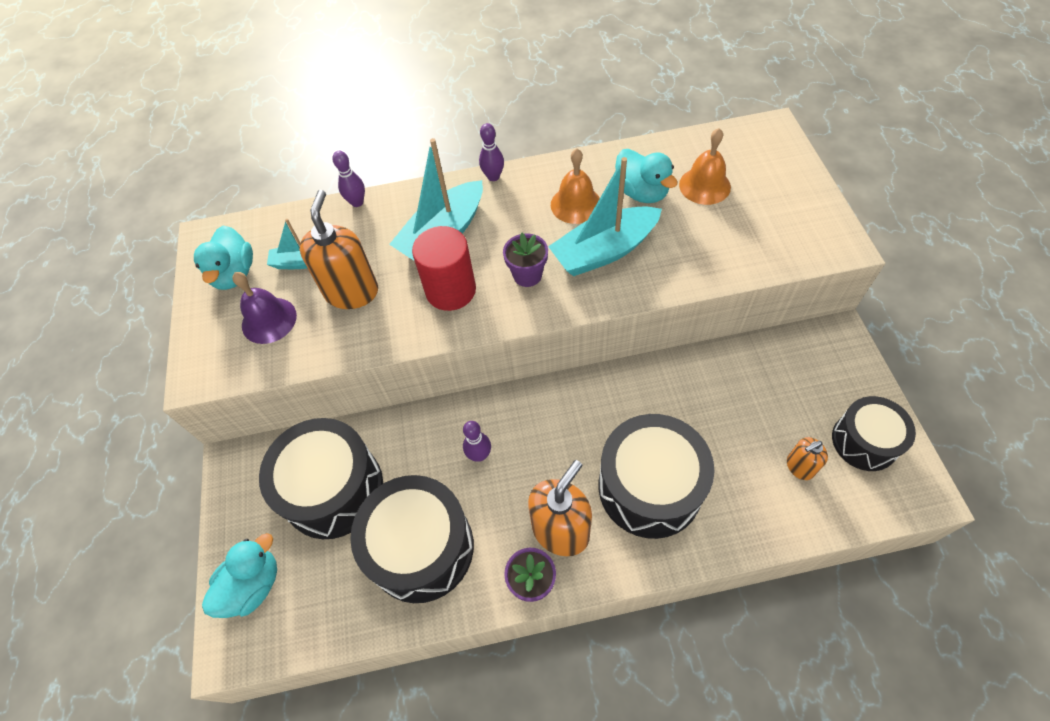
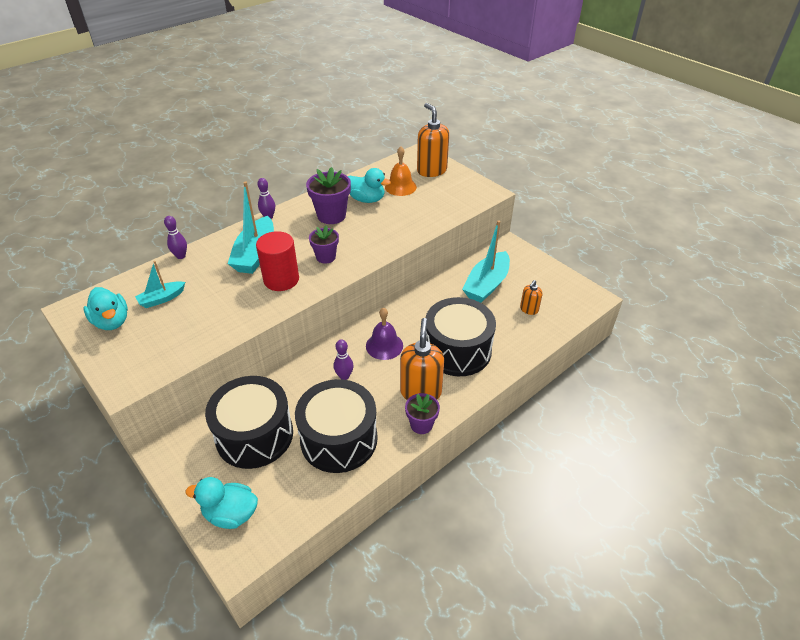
camera: 35 degrees left, 15 degrees down
(253, 585) = (231, 514): turquoise duck -> turquoise duck turned 90 degrees counterclockwise
(269, 320) = (159, 337): purple bell -> purple bell (384, 345)
(352, 292) = (212, 302): orange soap dispenser -> orange soap dispenser (431, 170)
(576, 204) = (331, 215): orange bell -> purple flower pot
(604, 251) = (364, 232): turquoise boat -> turquoise boat (486, 285)
(864, 441) = (552, 286): black drum -> none

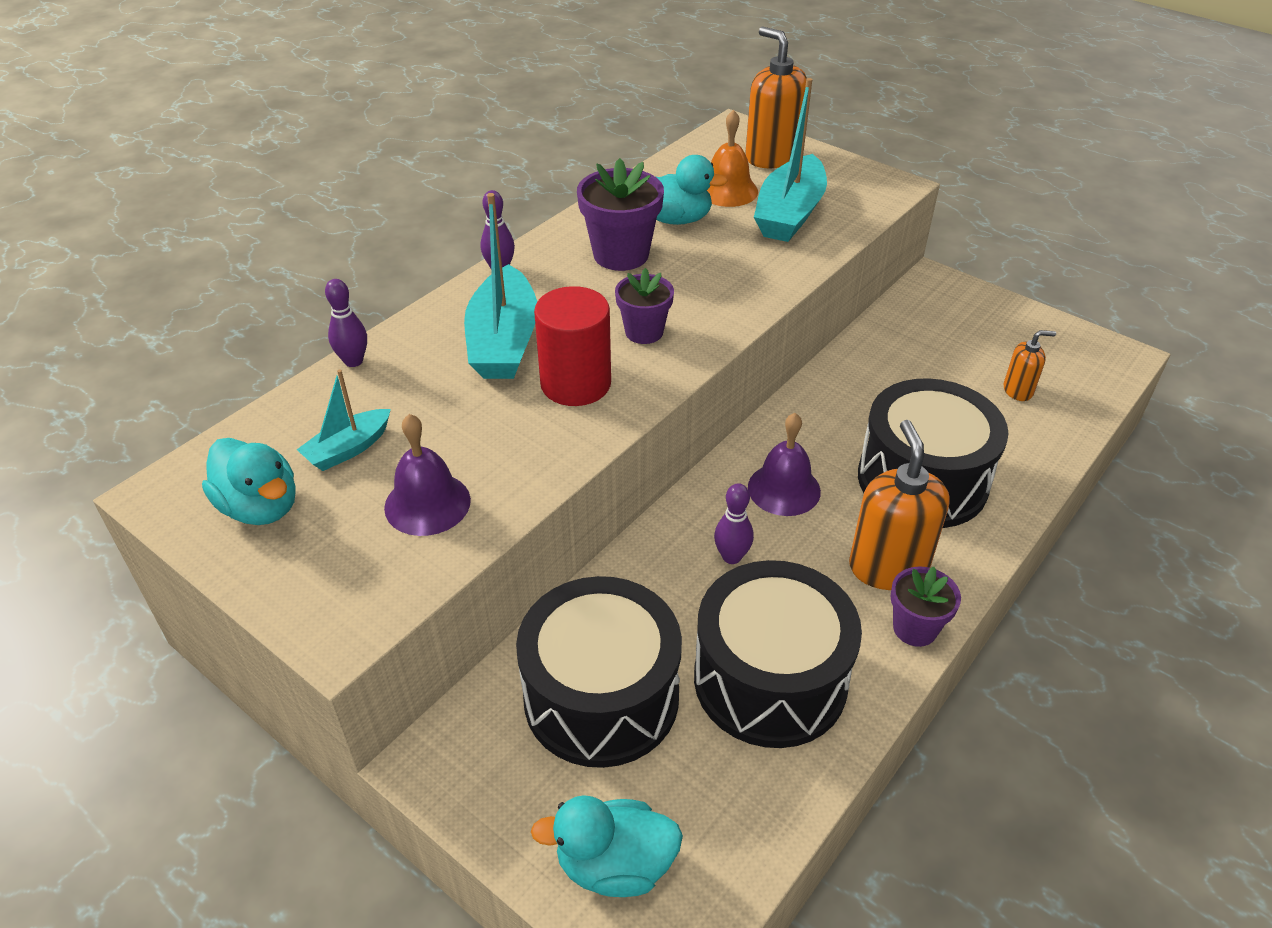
camera: 10 degrees left, 0 degrees up
(187, 330) = (427, 503): none -> purple bell
(486, 285) = (924, 355): turquoise boat -> turquoise boat (789, 214)
(529, 309) = (1018, 390): orange soap dispenser -> orange soap dispenser turned 120 degrees counterclockwise

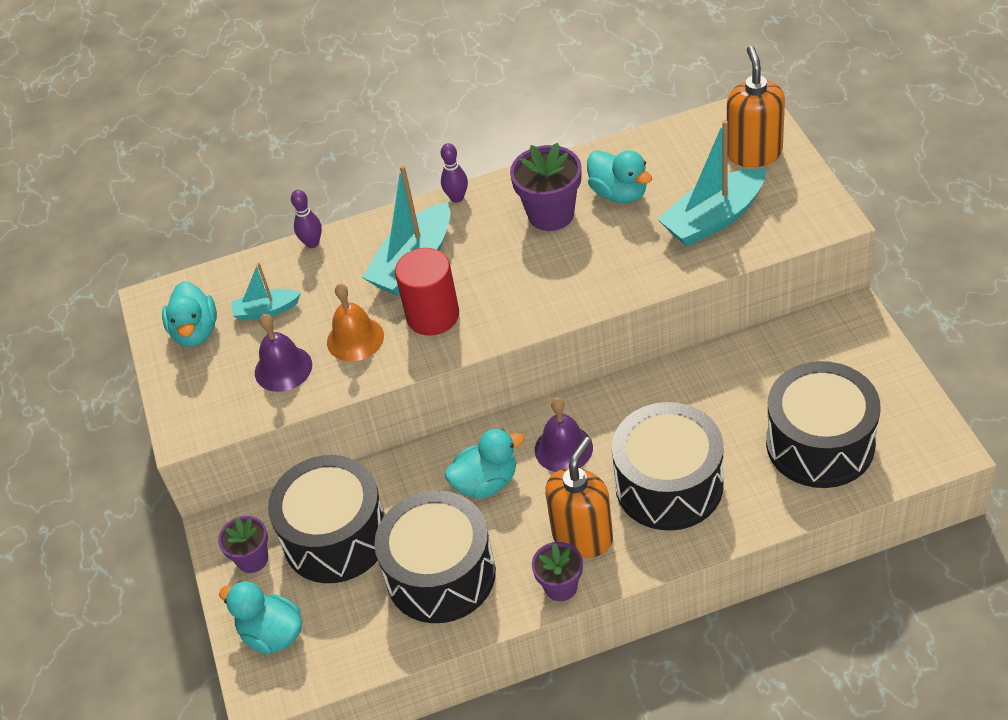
camera: 40 degrees right, 5 degrees up
(644, 332) = (511, 290): purple flower pot -> purple flower pot (252, 559)
(727, 190) = (685, 178): orange bell -> orange bell (355, 339)
(731, 557) = (486, 482): purple bowling pin -> turquoise duck
(1018, 390) = (820, 444): orange soap dispenser -> black drum

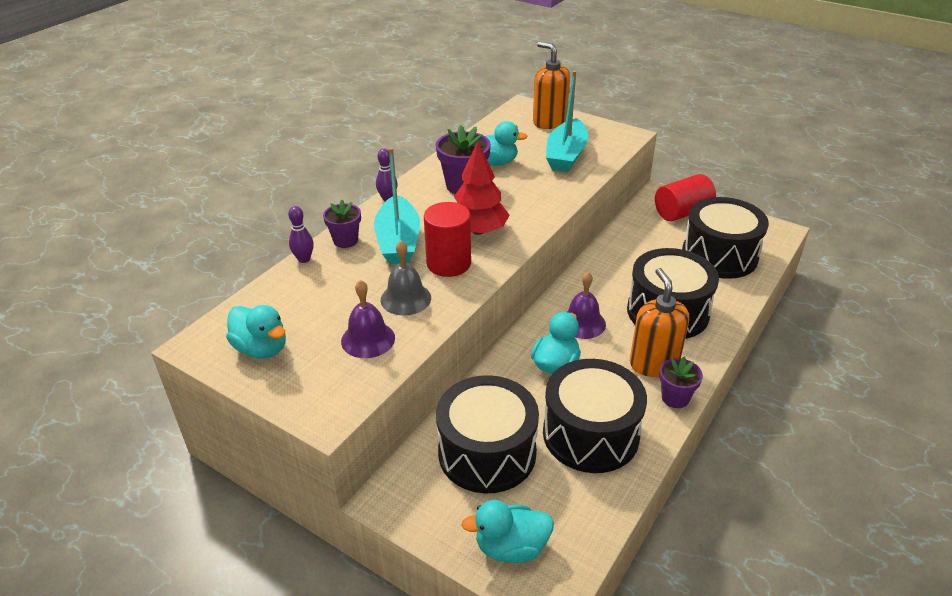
camera: 45 degrees left, 10 degrees down
(252, 559) = (436, 504): purple flower pot -> purple flower pot (345, 240)
(266, 310) = (311, 311): turquoise boat -> none
(355, 339) = (405, 298): orange bell -> grey bell
(502, 286) = (478, 230): none -> red tree
(848, 358) = (682, 212): none -> red cylinder

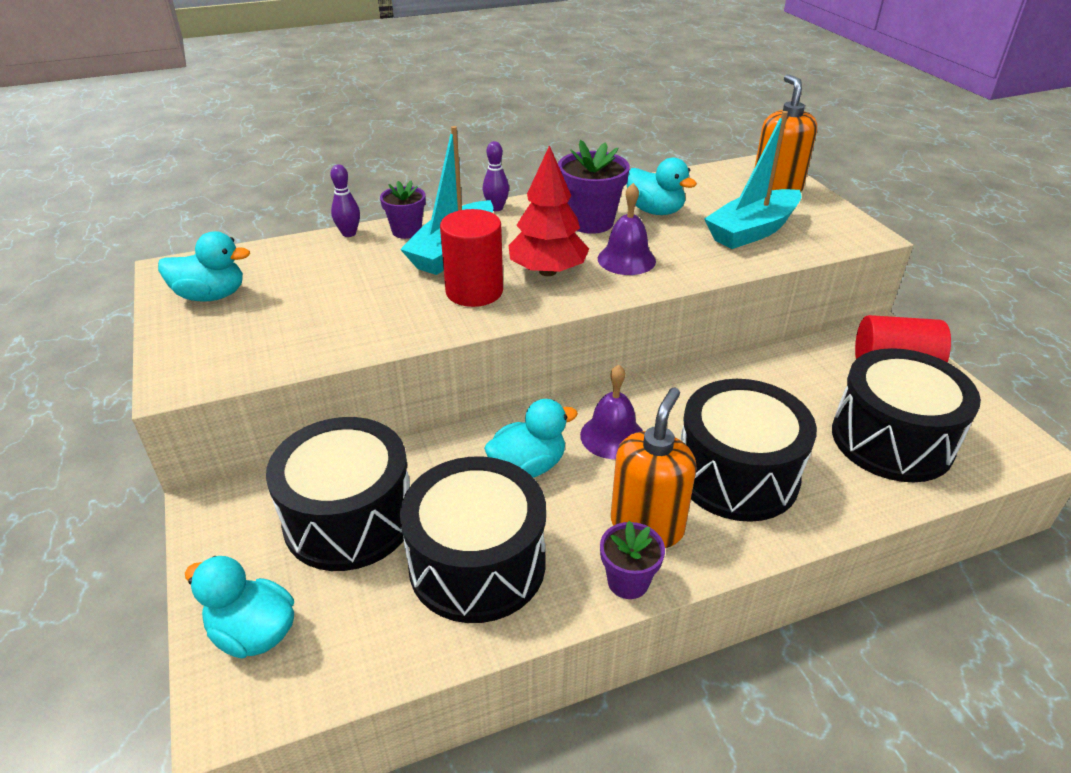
camera: 35 degrees right, 0 degrees up
(261, 349) = (211, 296): turquoise duck -> turquoise duck turned 75 degrees counterclockwise
(368, 339) = (304, 329): purple bell -> purple bell (626, 259)
(405, 298) = (388, 307): grey bell -> none

